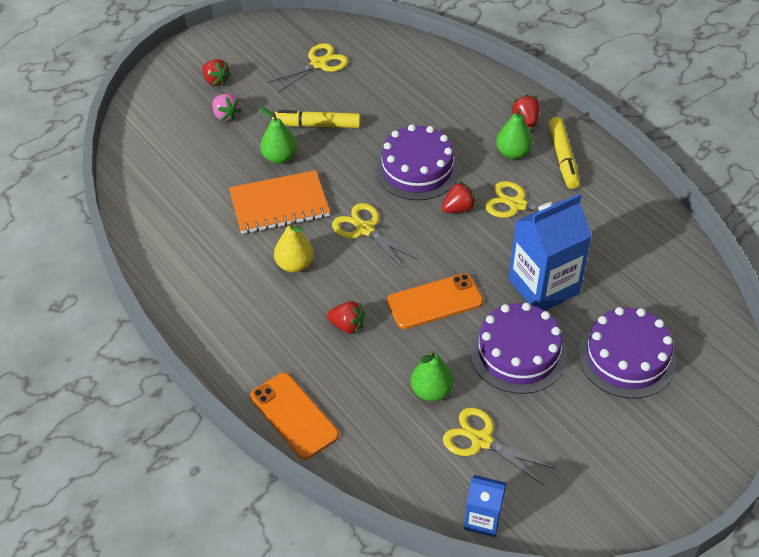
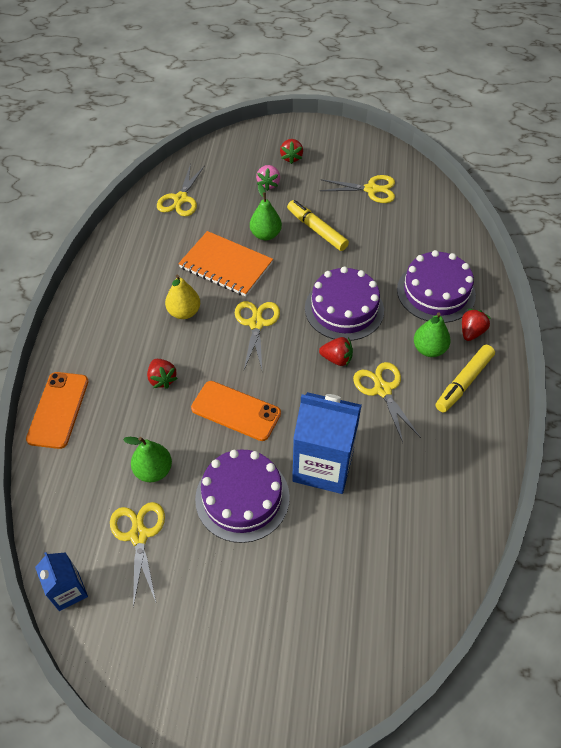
camera: 45 degrees right, 5 degrees up
(162, 180) = (181, 199): none -> yellow scissors
(626, 358) = (314, 574): purple cake -> purple cake (436, 292)

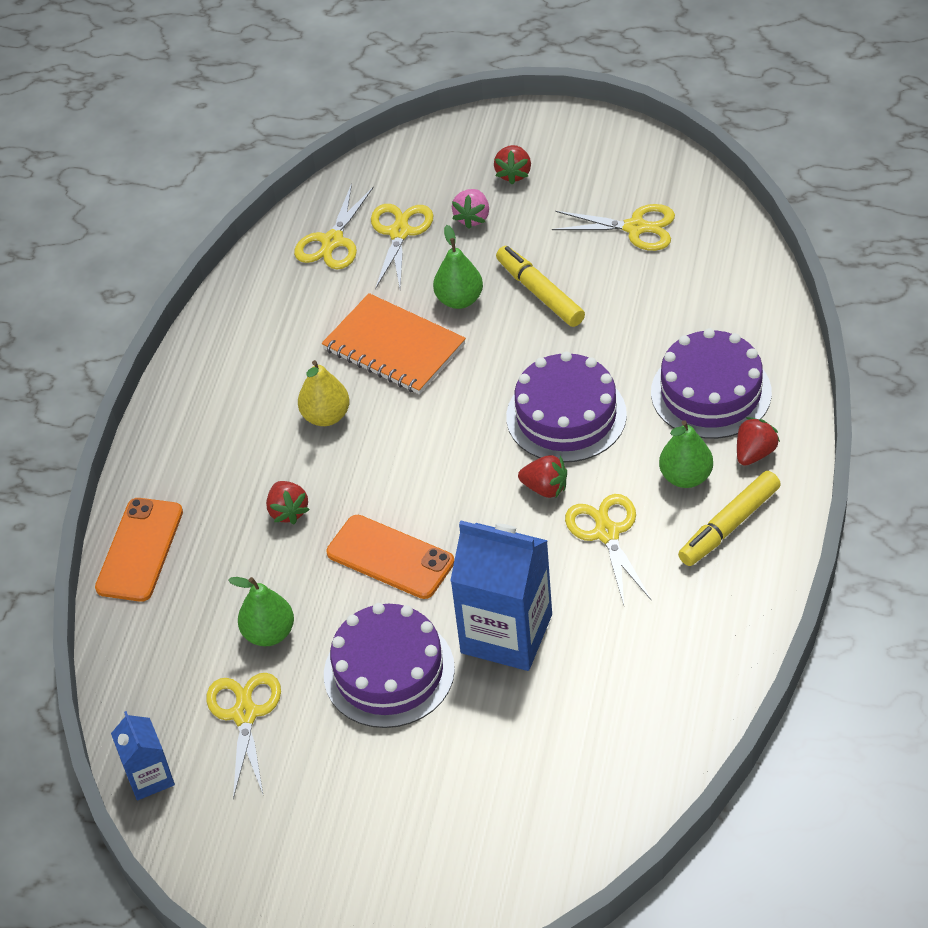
camera: 10 degrees right, 5 degrees down
(256, 324) = (431, 435): yellow scissors -> yellow scissors (399, 233)

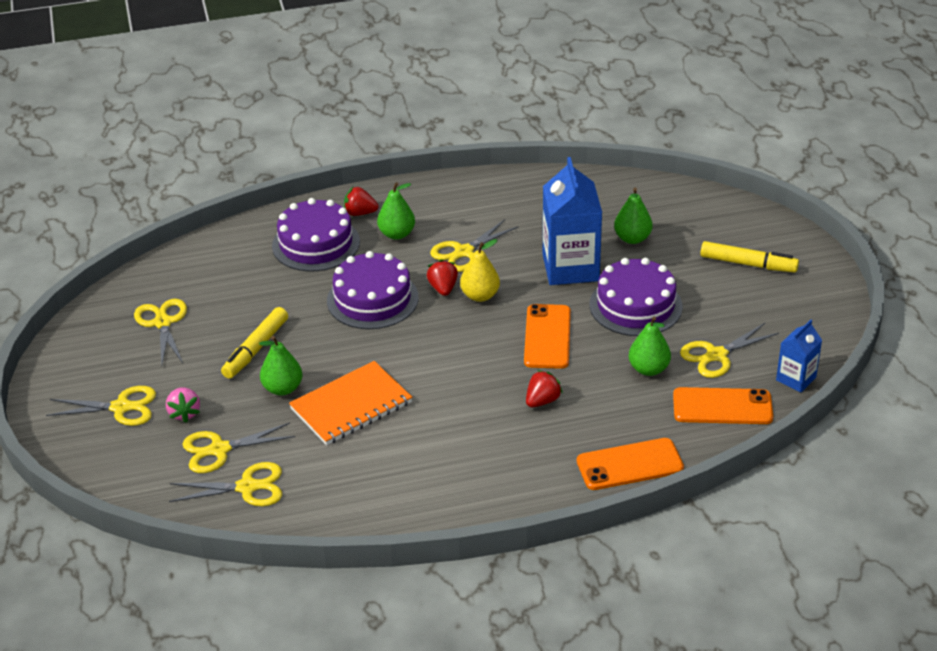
camera: 120 degrees left, 10 degrees down
(160, 677) = (722, 406): none -> orange phone
(326, 416) = (441, 416): yellow pear -> yellow pear (480, 296)
(394, 347) = (351, 406): orange notebook -> orange notebook turned 45 degrees clockwise
(472, 218) = (184, 413): pink strawberry -> pink strawberry turned 90 degrees clockwise
(513, 174) = (121, 407): red strawberry -> yellow scissors
(527, 730) = (632, 238): none -> green pear
(729, 526) = (426, 207): yellow marker -> yellow marker (748, 264)

